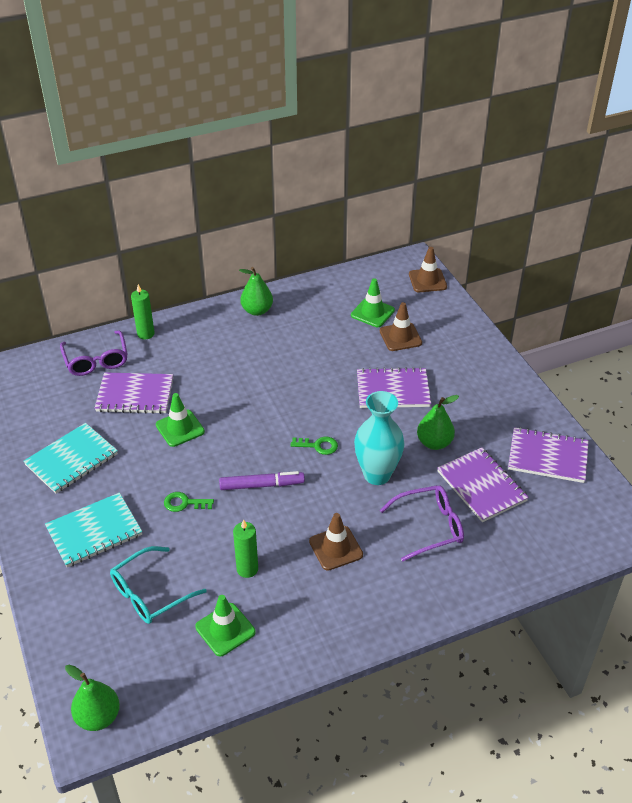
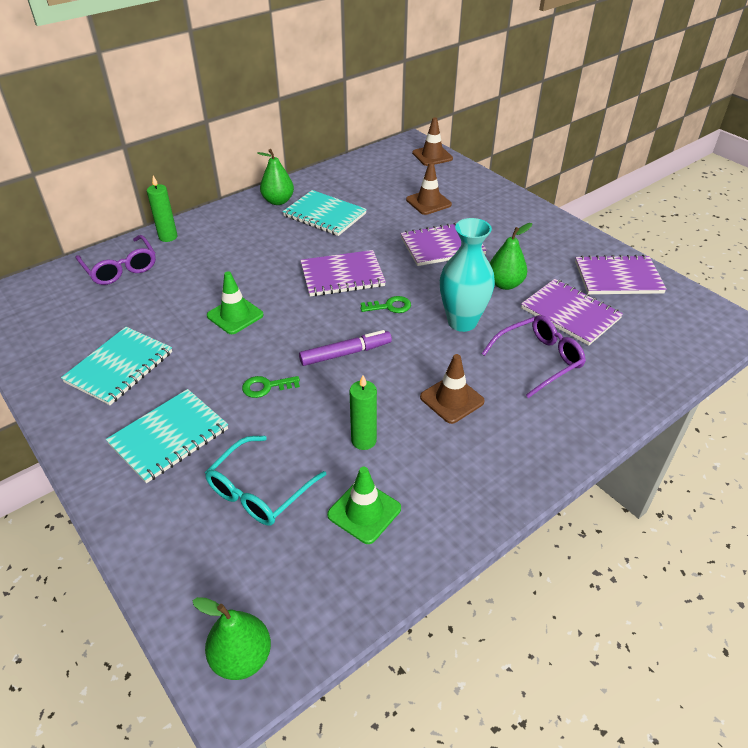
camera: 15 degrees left, 0 degrees up
(135, 395) = (174, 293): purple notebook -> purple notebook (342, 275)
(295, 334) = (324, 215): none -> turquoise notebook
(372, 313) = (392, 187): green traffic cone -> none

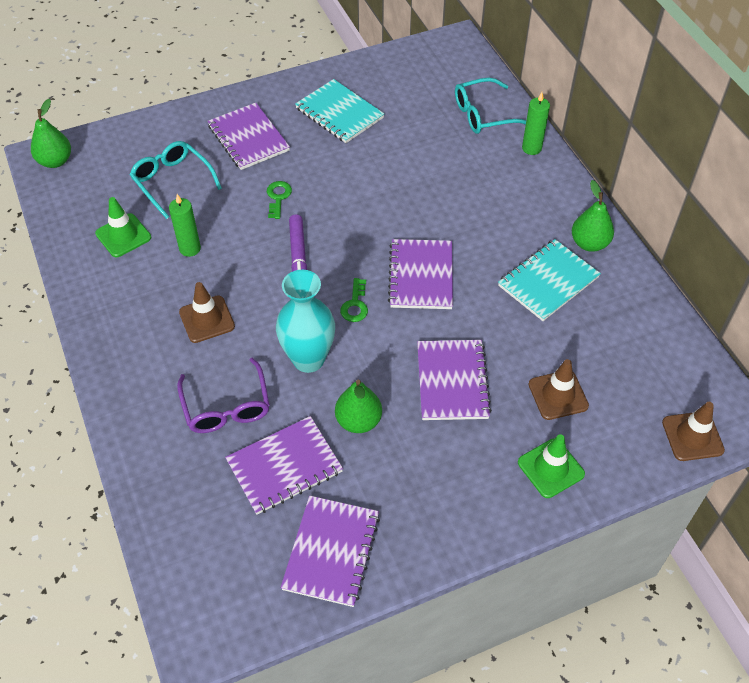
camera: 105 degrees right, 10 degrees up
(120, 268) = (483, 114): purple glasses -> turquoise glasses
(169, 437) = (248, 138): turquoise notebook -> purple notebook
(235, 315) = (382, 187): green traffic cone -> green traffic cone (550, 468)

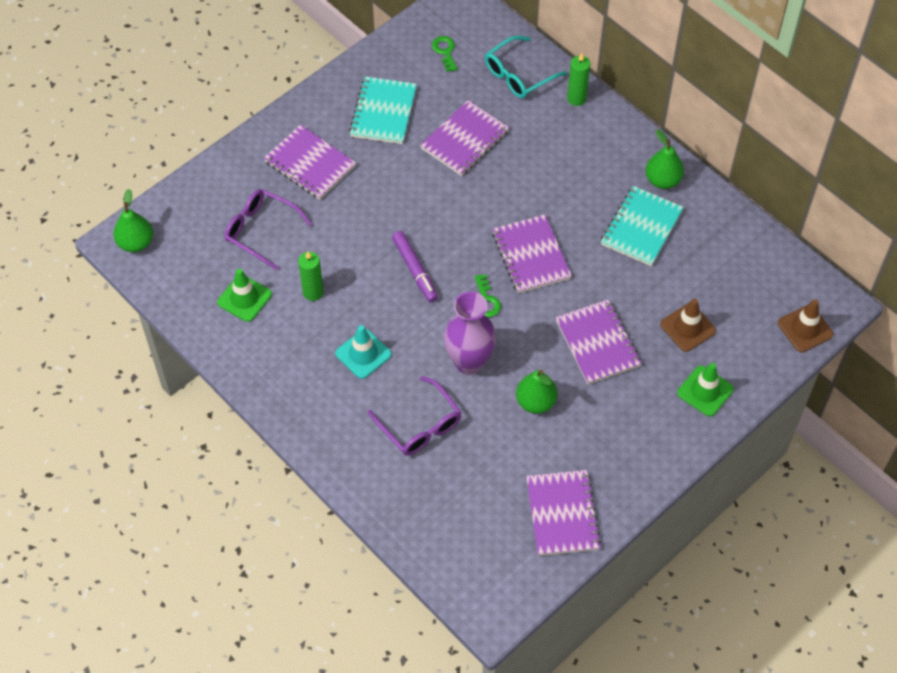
camera: 20 degrees left, 5 degrees up
(172, 182) = (261, 231): turquoise glasses -> purple glasses
(207, 319) = (363, 354): brown traffic cone -> turquoise traffic cone
(278, 197) = (368, 217): green key -> green key (445, 51)
(284, 466) = (493, 459): purple notebook -> purple notebook (464, 140)
(308, 359) = (469, 362): turquoise vase -> purple vase
(339, 113) = (383, 112): turquoise notebook -> turquoise notebook turned 75 degrees clockwise

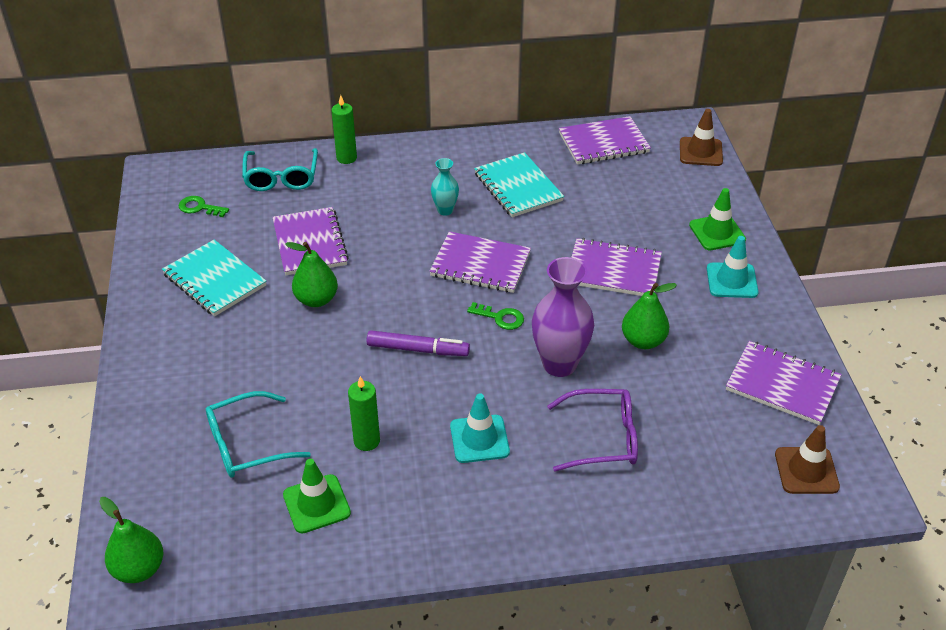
camera: 55 degrees left, 15 degrees down
(261, 231) = (247, 444): purple glasses -> turquoise glasses
(310, 164) = (210, 363): purple notebook -> purple notebook (603, 143)
(572, 197) = (445, 210): none -> turquoise vase
(653, 428) = (732, 280): none -> turquoise traffic cone
(662, 180) = (483, 153): green pear -> green pear (316, 299)
(688, 328) = (644, 211): brown traffic cone -> brown traffic cone (806, 471)

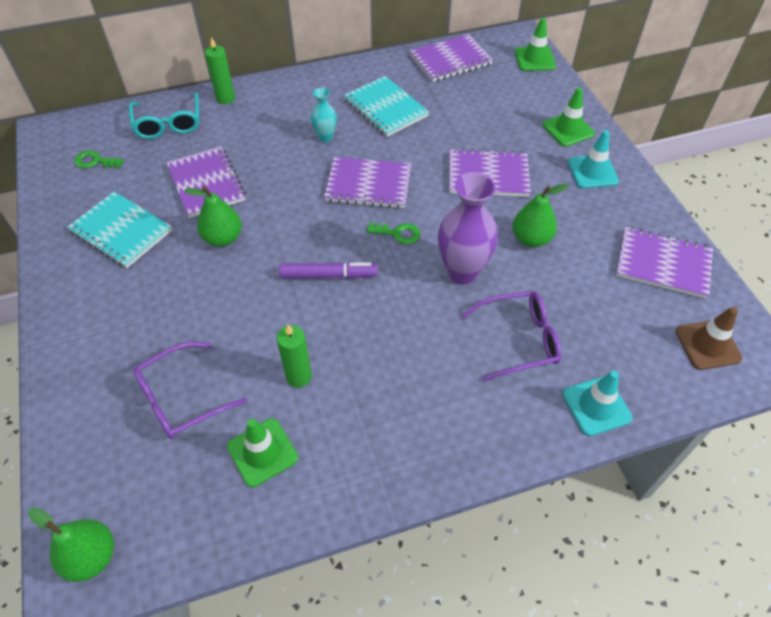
camera: 10 degrees left, 10 degrees up
(247, 444) = (181, 398): turquoise glasses -> purple glasses
(479, 439) = (406, 358): turquoise traffic cone -> turquoise traffic cone (596, 406)
(700, 152) = (535, 59): brown traffic cone -> green traffic cone

